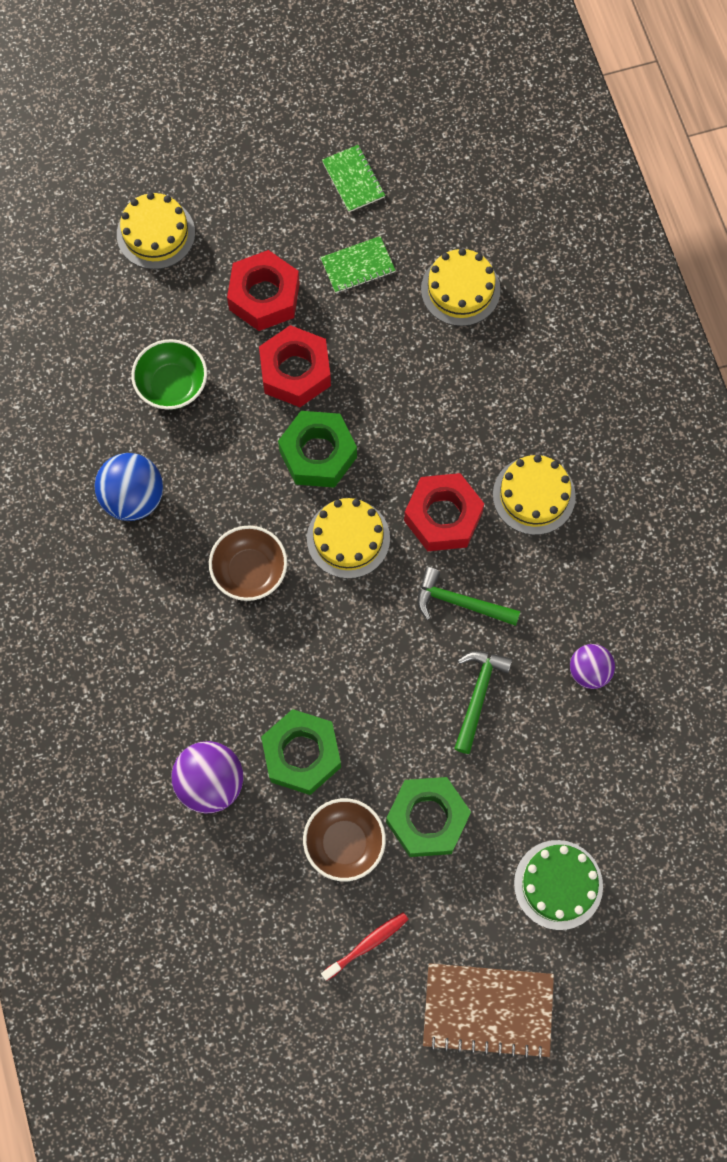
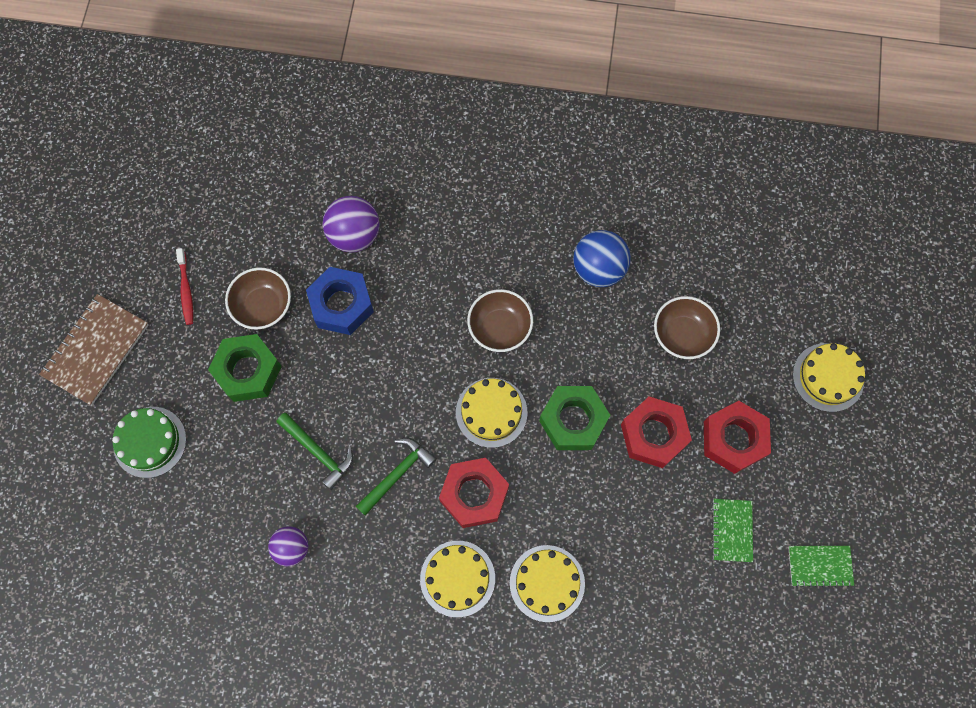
camera: 115 degrees right, 0 degrees up
(172, 385) = (682, 335): green bowl -> brown bowl
(301, 755) = (341, 304): green nut -> blue nut
(460, 289) = (673, 609): yellow cake -> yellow cake (547, 583)

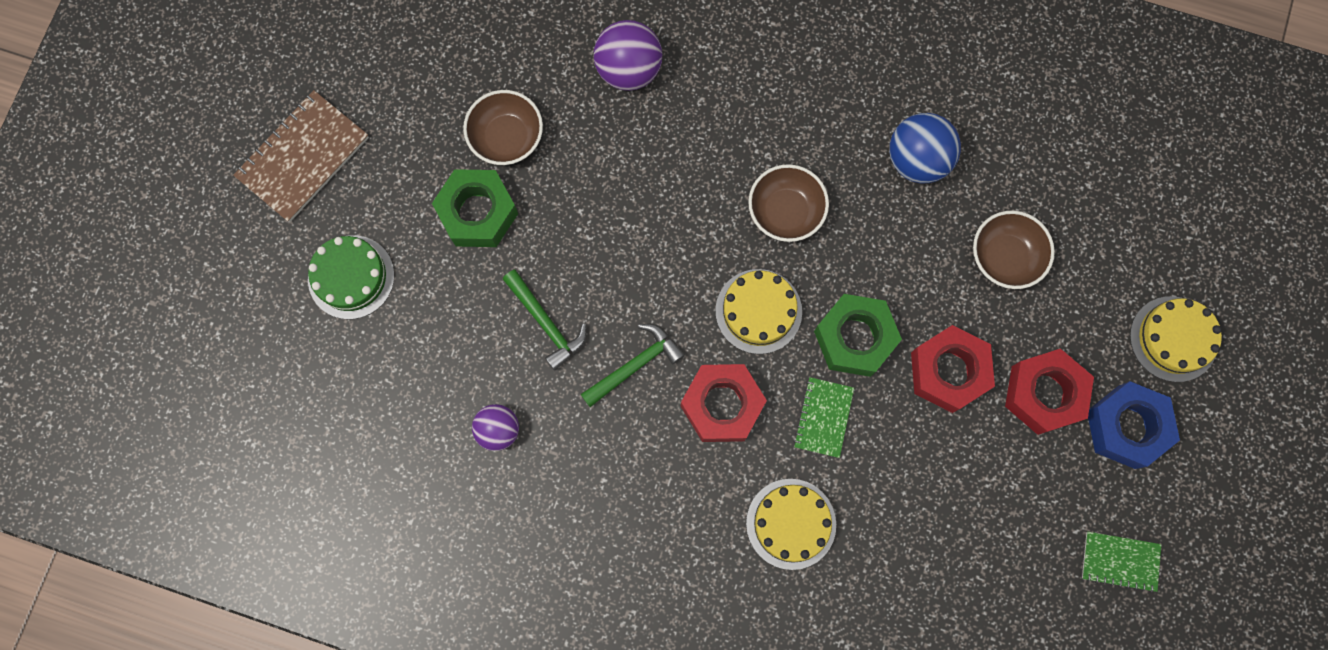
camera: 10 degrees right, 5 degrees up
(186, 290) = (418, 103): red toothbrush -> none
(341, 304) = (600, 151): blue nut -> blue nut (1126, 427)
(457, 578) = (686, 499): yellow cake -> none
(732, 530) = (1022, 501): green notebook -> green notebook (823, 417)

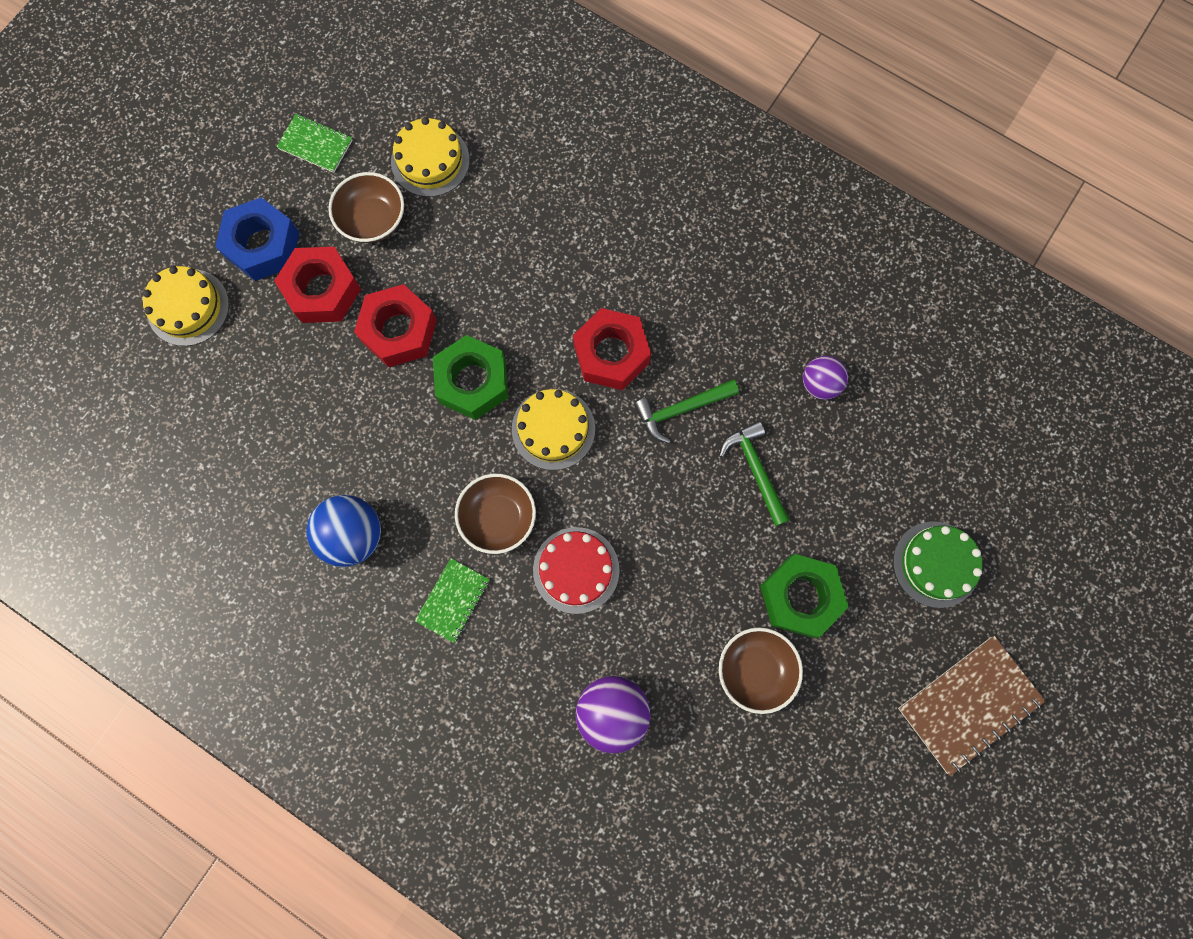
camera: 165 degrees left, 0 degrees up
(696, 182) = (576, 570): none -> red cake
(791, 523) = (580, 241): yellow cake -> yellow cake (430, 161)
(823, 417) = (524, 320): green notebook -> green notebook (453, 600)
(1005, 257) = (307, 419): brown bowl -> brown bowl (373, 220)

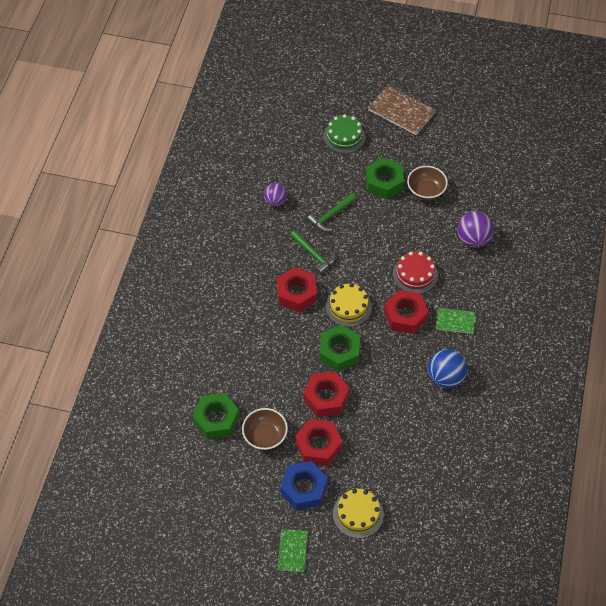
camera: 110 degrees left, 20 degrees down
(315, 144) = (228, 486): green notebook -> green notebook (292, 551)
(430, 161) = (216, 419): yellow cake -> green nut
(498, 517) = (405, 316): brown bowl -> red nut

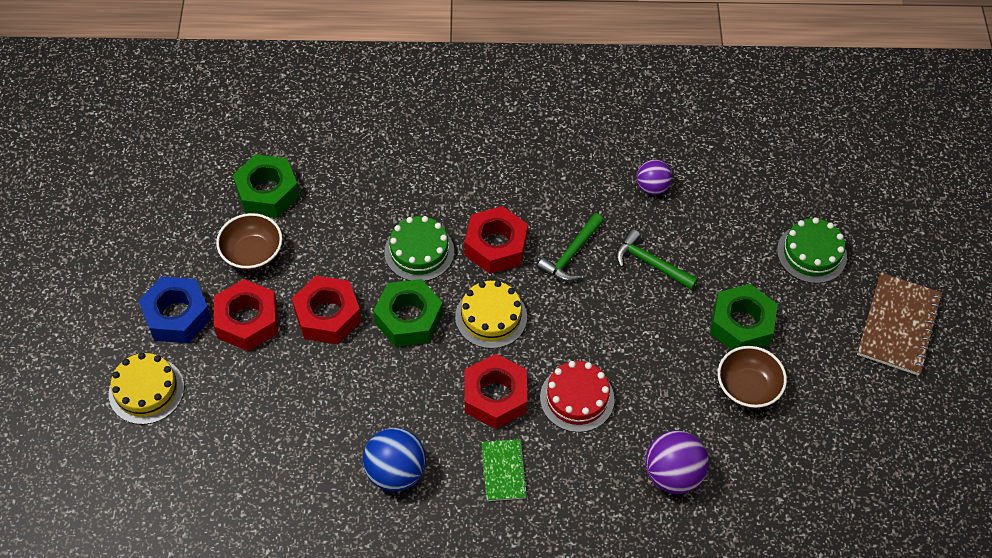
camera: 75 degrees right, 0 degrees up
(289, 337) = (419, 251): none -> green cake
(292, 551) = (81, 320): green notebook -> none

